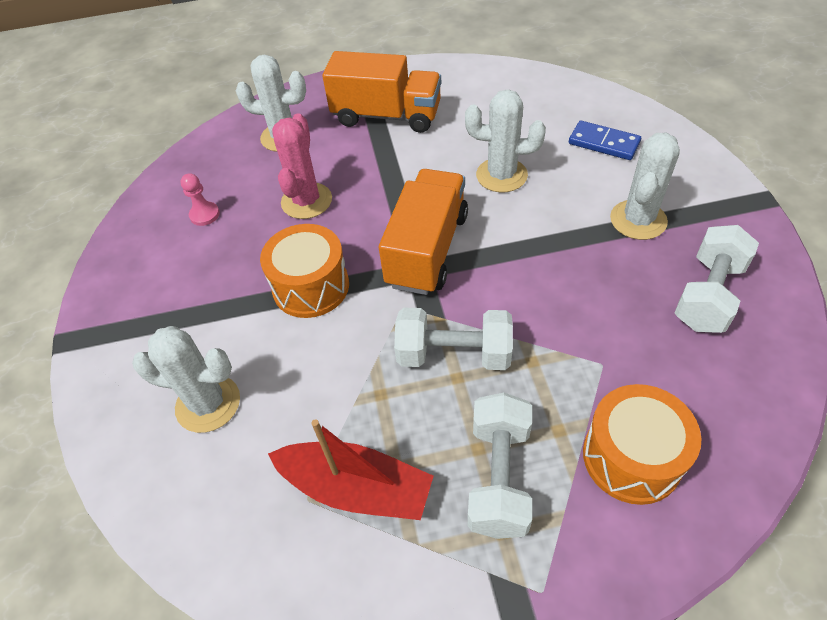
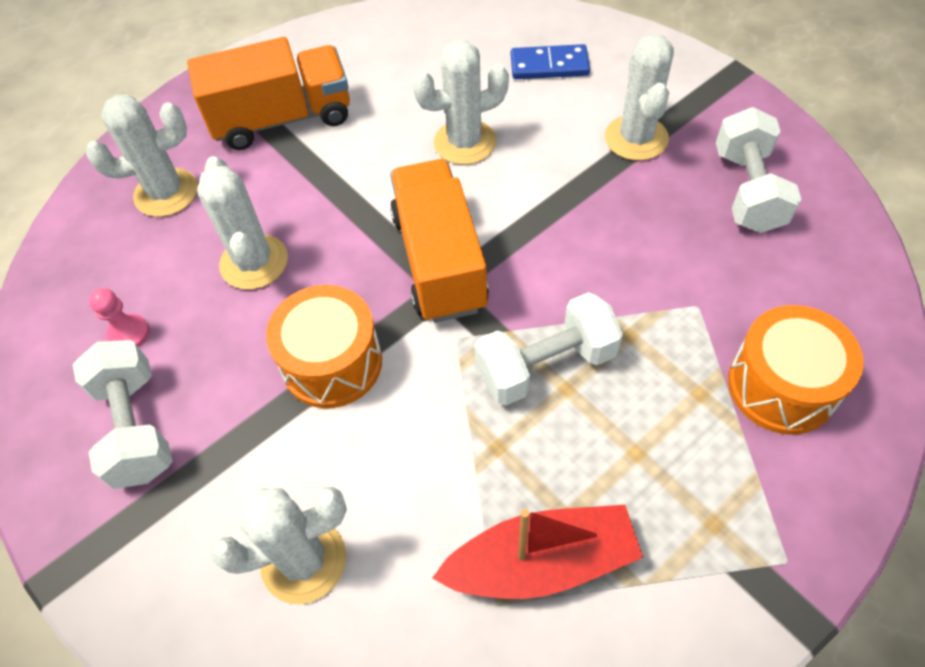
camera: 30 degrees left, 5 degrees up
(306, 201) = (254, 262): pink cactus -> white cactus
(499, 476) = (675, 471): white dumbbell -> white dumbbell (136, 427)

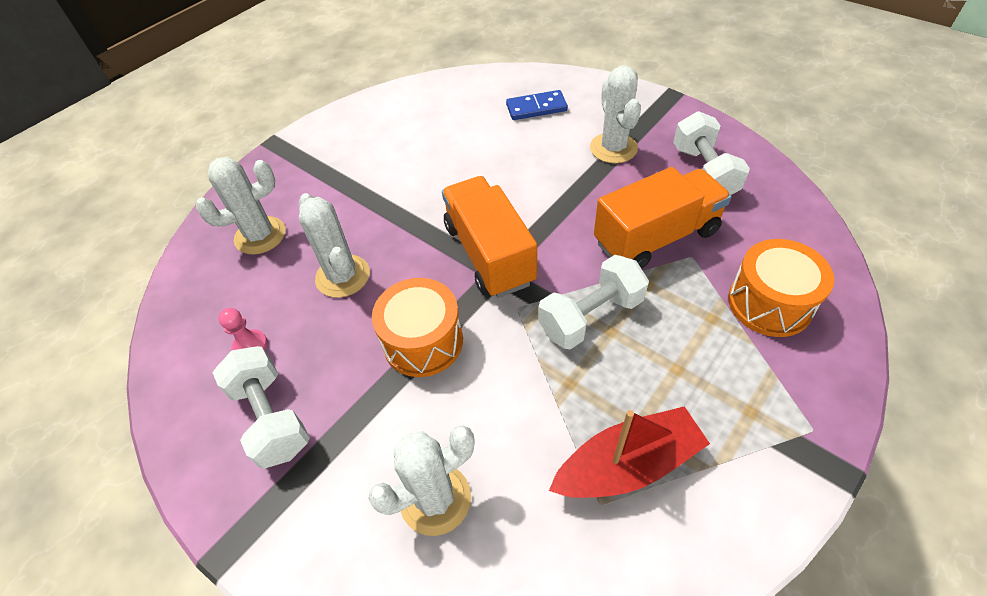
camera: 10 degrees left, 5 degrees down
(282, 119) = (342, 170): orange truck -> orange truck (656, 237)
(465, 142) = (487, 168): white cactus -> none

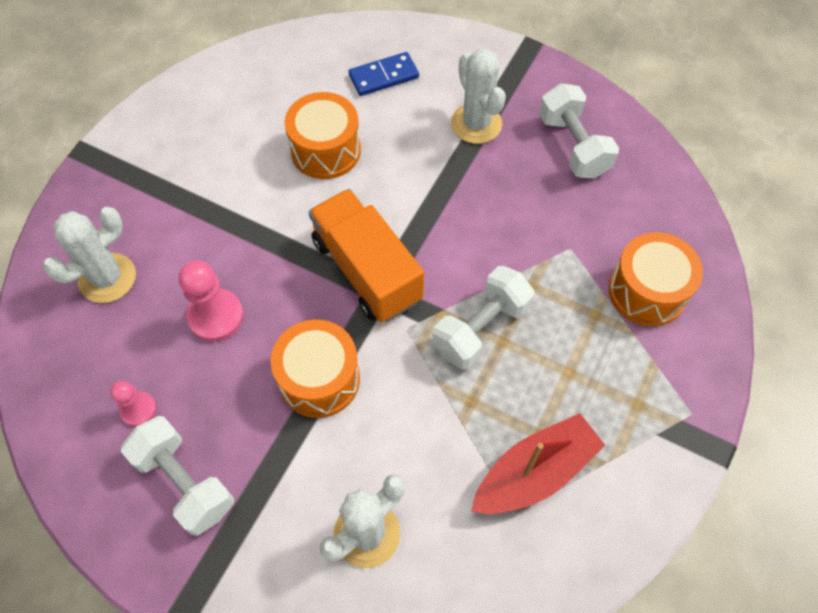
camera: 15 degrees left, 10 degrees up
(343, 276) = (216, 316): white cactus -> pink pawn
(473, 157) = (325, 150): none -> orange drum
(656, 237) = (533, 230): orange truck -> none

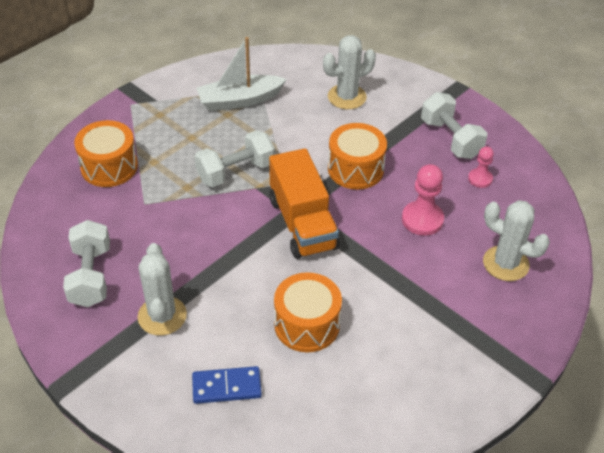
camera: 165 degrees left, 15 degrees down
(107, 278) = (505, 263): white cactus -> white cactus turned 60 degrees clockwise
(535, 472) = (239, 100): red boat -> white boat

